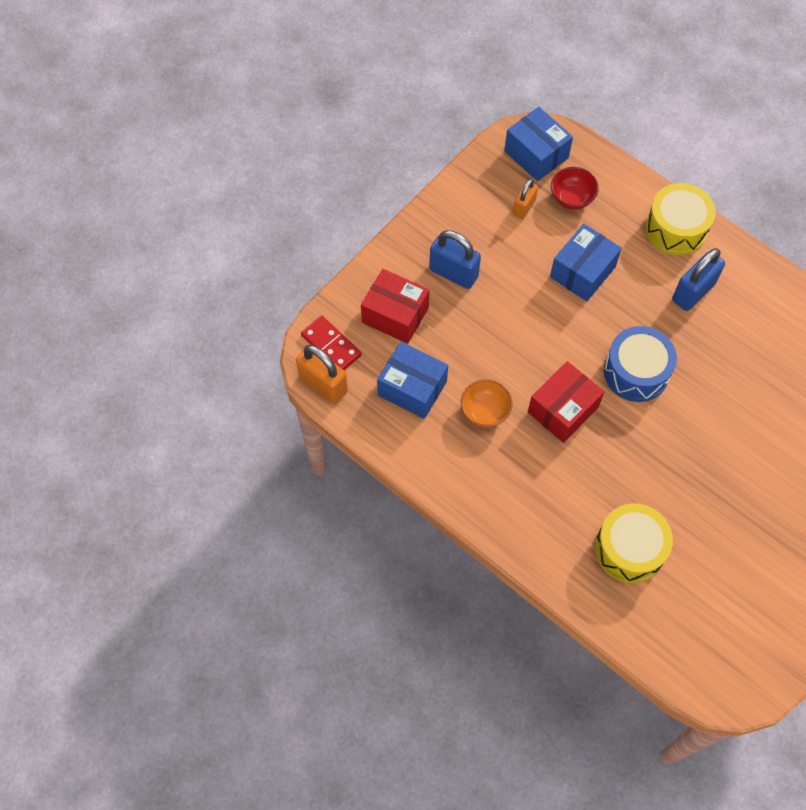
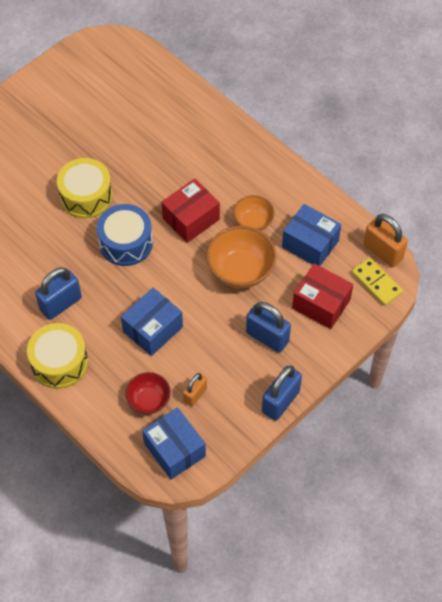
camera: 175 degrees left, 5 degrees down
(331, 345) = (376, 283): red domino -> yellow domino
(433, 207) = (280, 401): none -> blue padlock
(492, 348) = (240, 270): none -> orange bowl
(629, 549) = (160, 124): yellow drum -> yellow drum (86, 196)

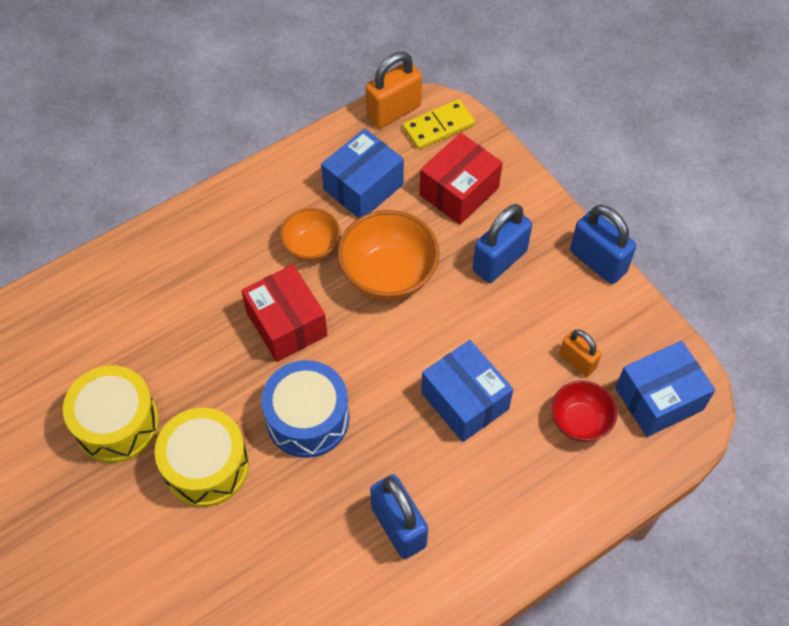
camera: 80 degrees left, 0 degrees up
(59, 363) = (502, 539): yellow drum -> yellow drum (117, 423)

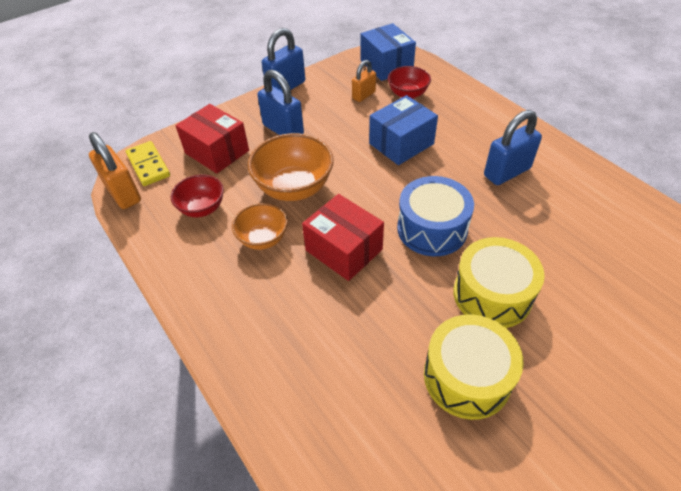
camera: 90 degrees left, 10 degrees down
(286, 324) = (344, 250): red box -> red box turned 75 degrees clockwise
(363, 187) = (202, 208): blue box -> red bowl

